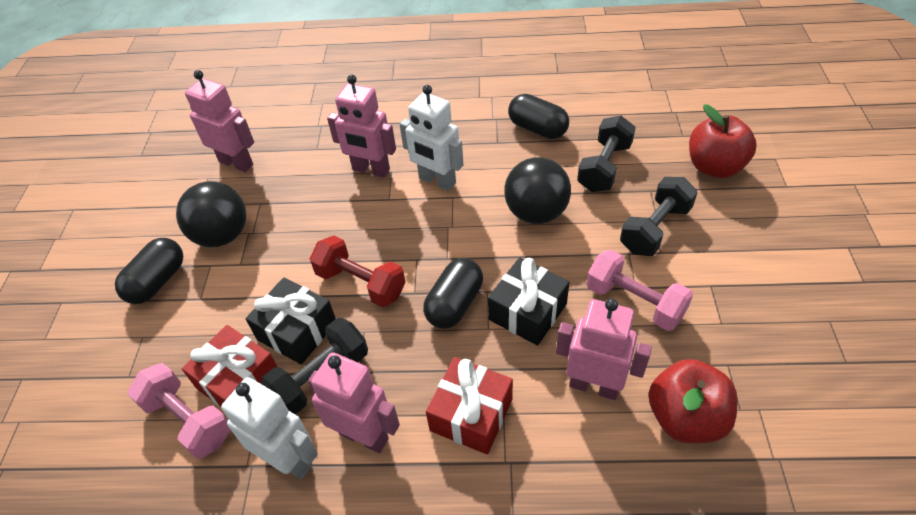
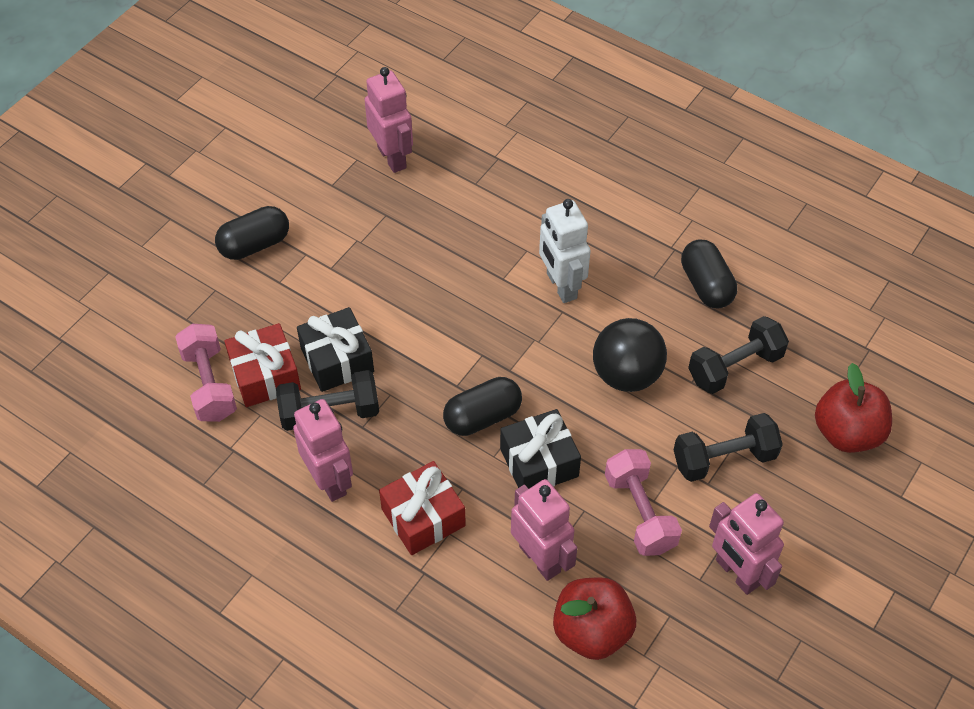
camera: 30 degrees right, 5 degrees up
(222, 235) = (333, 230): black ball -> none
(289, 459) = (263, 463): white robot -> none
(361, 283) = (418, 348): red dumbbell -> none
(371, 170) = (509, 237): pink robot -> pink robot (736, 573)

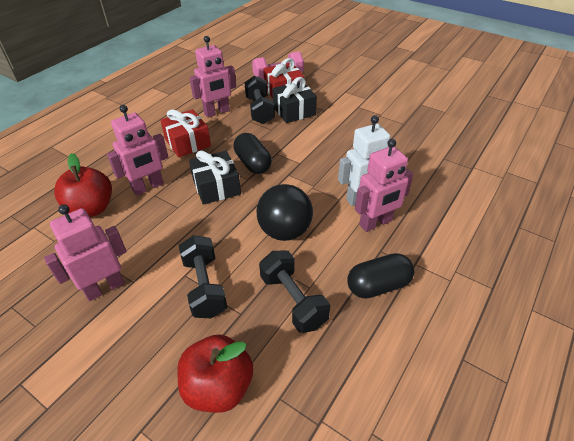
camera: 90 degrees right, 10 degrees down
(254, 244) = (369, 83): black capsule -> none
(392, 157) = (452, 124): pink robot -> pink robot (375, 223)
(640, 513) = (168, 234): pink dumbbell -> none

